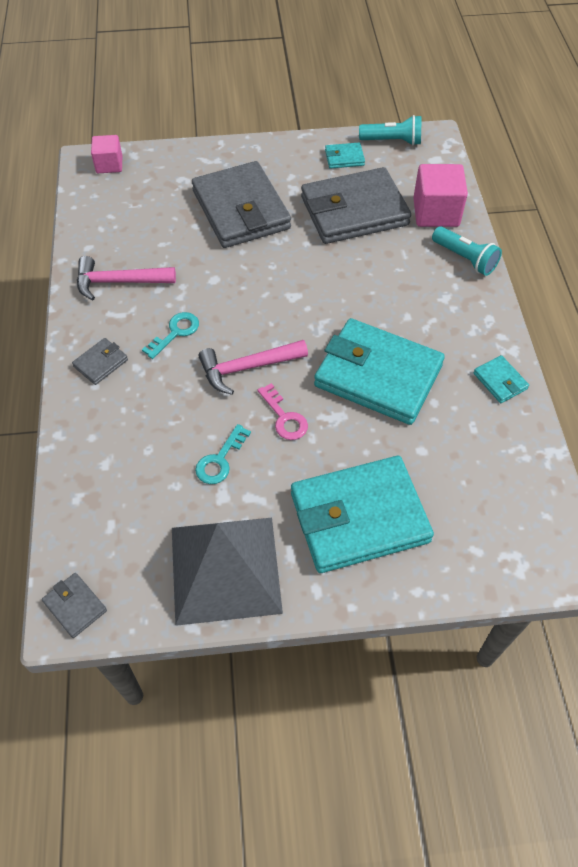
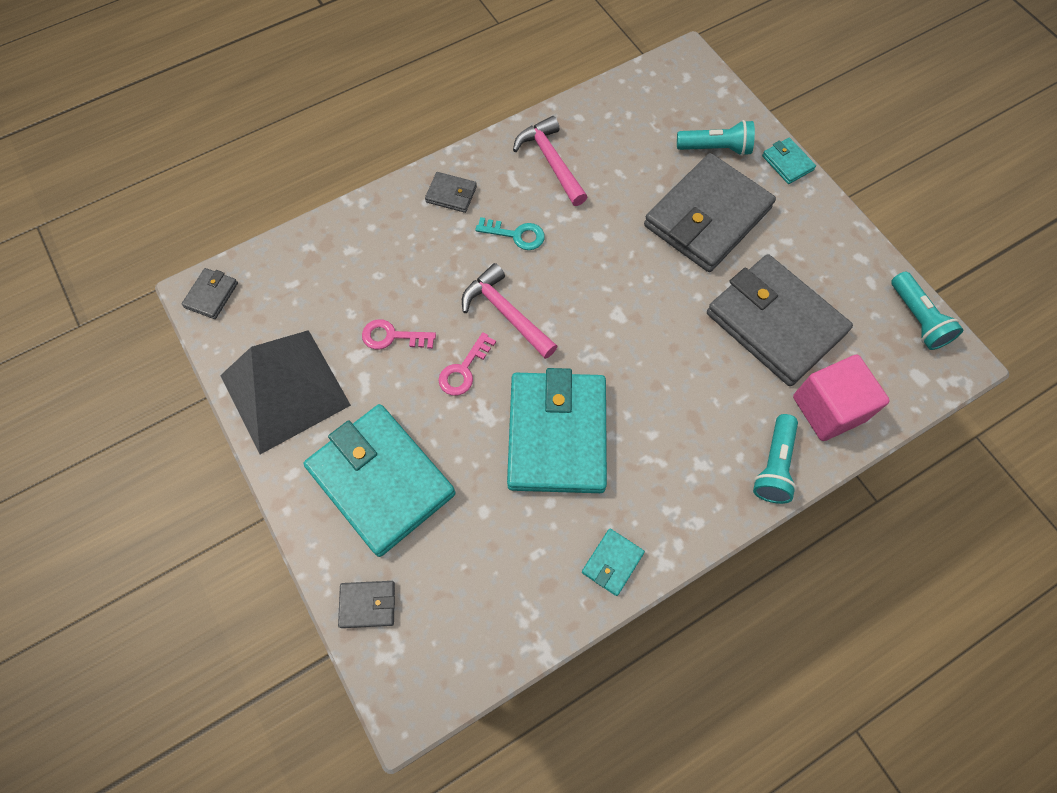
camera: 65 degrees right, 10 degrees up
(109, 165) = (695, 79): pink cube -> none
(183, 180) = (715, 148): none -> turquoise flashlight
(220, 460) = (392, 336): turquoise key -> pink key
(344, 158) = (853, 280): turquoise wallet -> turquoise wallet (787, 163)
(469, 567) = (368, 604): none -> grey wallet

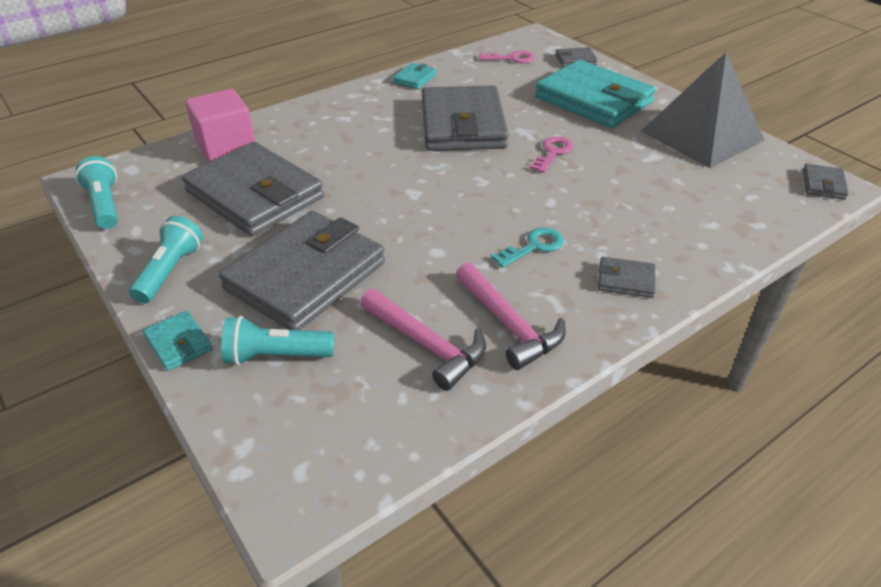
camera: 175 degrees right, 25 degrees down
(392, 336) = (628, 168): pink key -> pink key (511, 58)
(506, 313) = (525, 188): pink hammer -> pink hammer (426, 344)
(516, 235) = (533, 247): turquoise key -> turquoise key turned 135 degrees clockwise
(557, 435) = (463, 125): turquoise wallet -> grey wallet
(774, 465) = (285, 119): turquoise flashlight -> turquoise flashlight (170, 271)

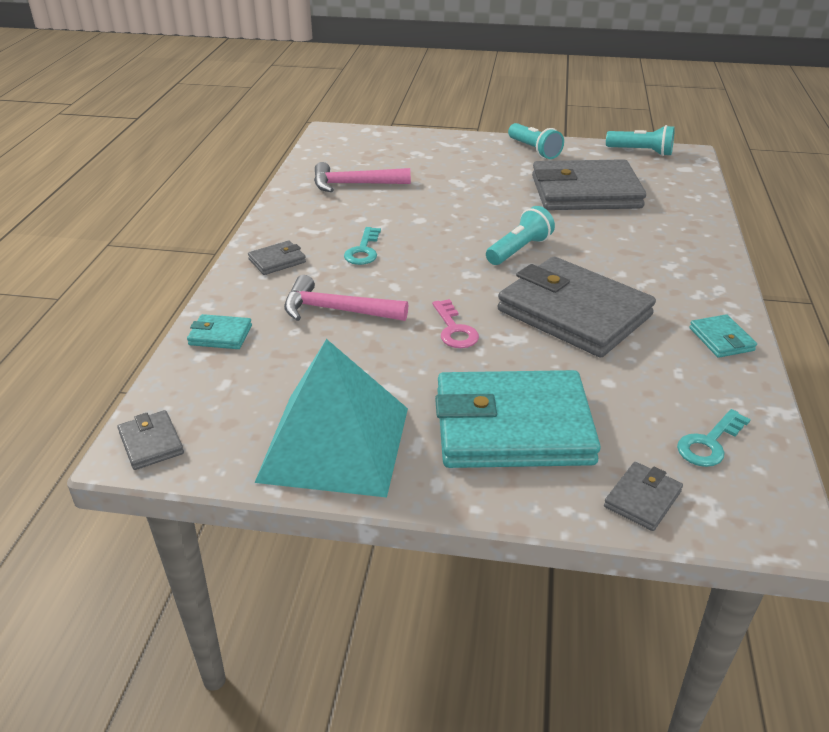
camera: 135 degrees right, 5 degrees down
(179, 343) = (467, 138): turquoise wallet -> turquoise wallet (220, 335)
(226, 148) = (675, 204): pink cube -> none
(276, 356) = (417, 153): turquoise flashlight -> turquoise flashlight (519, 250)
(306, 276) = (467, 178): grey wallet -> none
(508, 324) = (323, 209): pink hammer -> pink hammer (337, 310)
(511, 58) = (709, 443): pink key -> turquoise key
(701, 135) = (335, 443): grey pyramid -> turquoise pyramid

